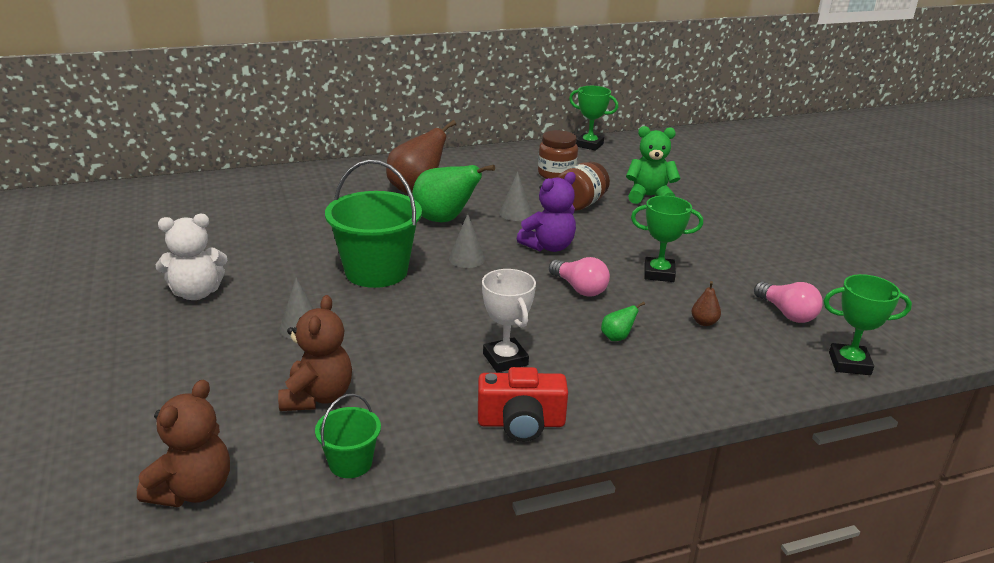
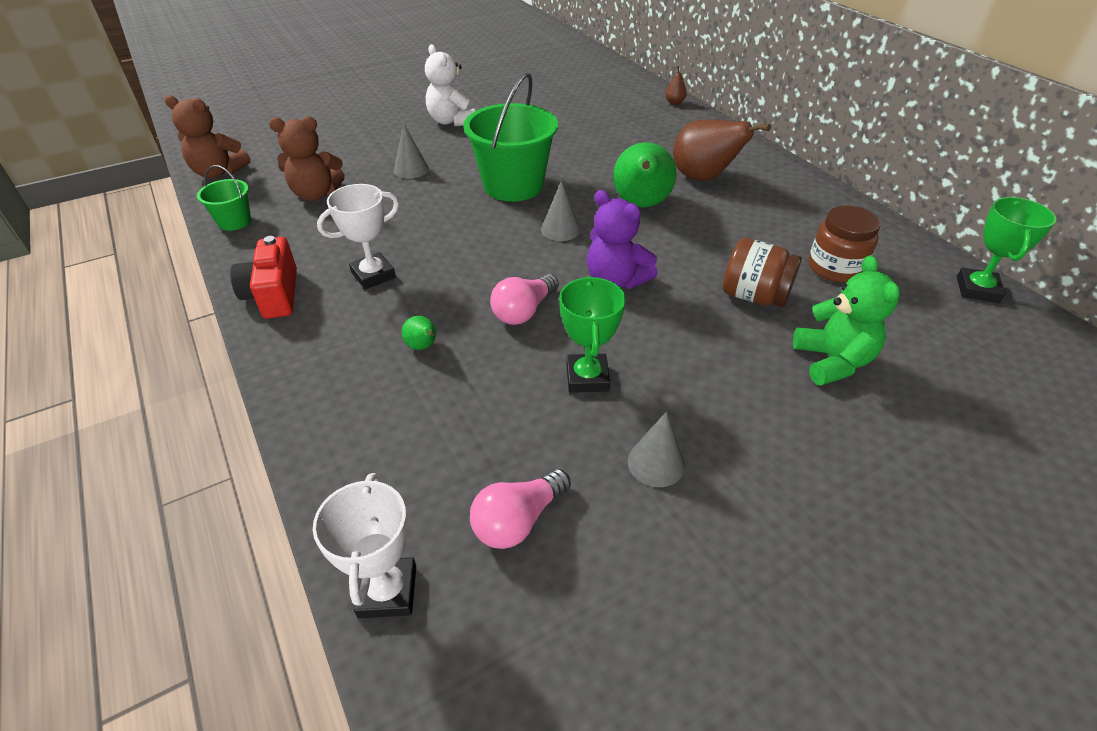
camera: 80 degrees right, 15 degrees up
(515, 213) = (689, 248): grey cone -> grey cone (656, 463)
(704, 322) = (471, 423): brown pear -> brown pear (674, 102)
(849, 363) = (388, 591): green trophy -> white trophy

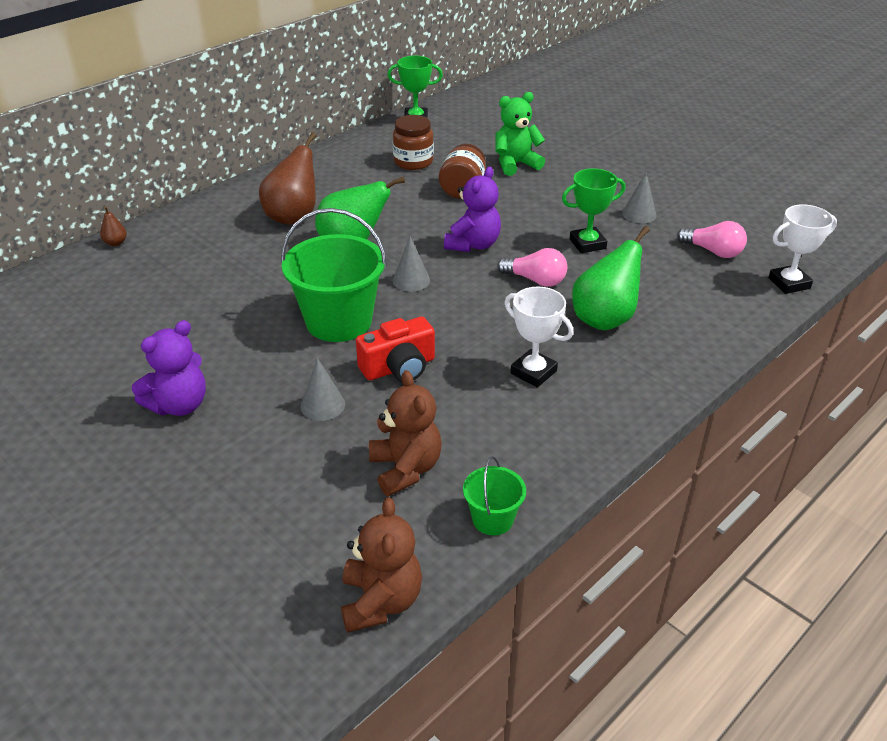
camera: 105 degrees left, 5 degrees down
(274, 294) = (596, 427): red camera -> red camera (399, 367)
(423, 346) = (605, 319): green pear -> green pear, size x2.33
(451, 121) = (179, 405): white teddy bear -> purple teddy bear

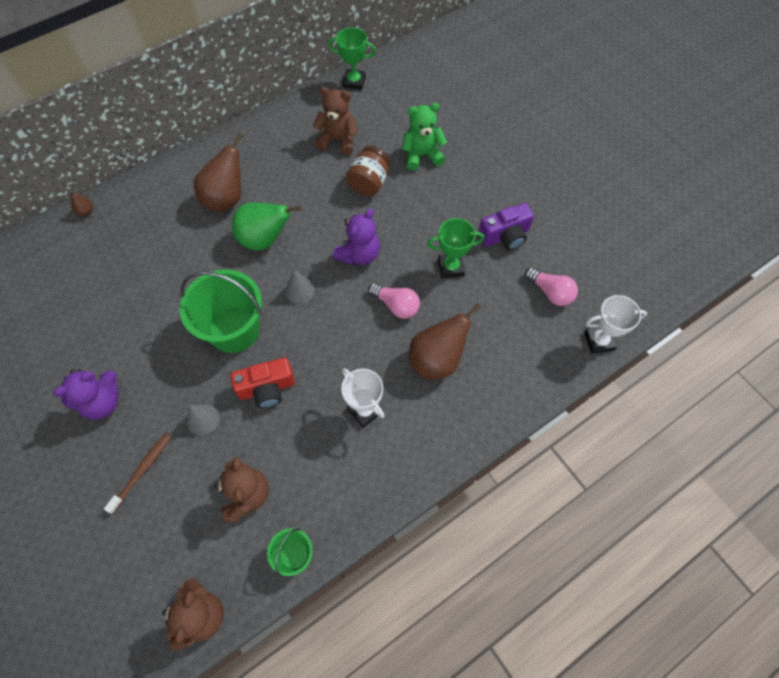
camera: 10 degrees right, 25 degrees up
(252, 464) = (142, 470): none -> brown toothbrush
(413, 162) = (338, 140): brown jar -> brown teddy bear
(605, 319) = (437, 359): green pear -> brown pear
(639, 214) = (505, 236): grey cone -> purple camera

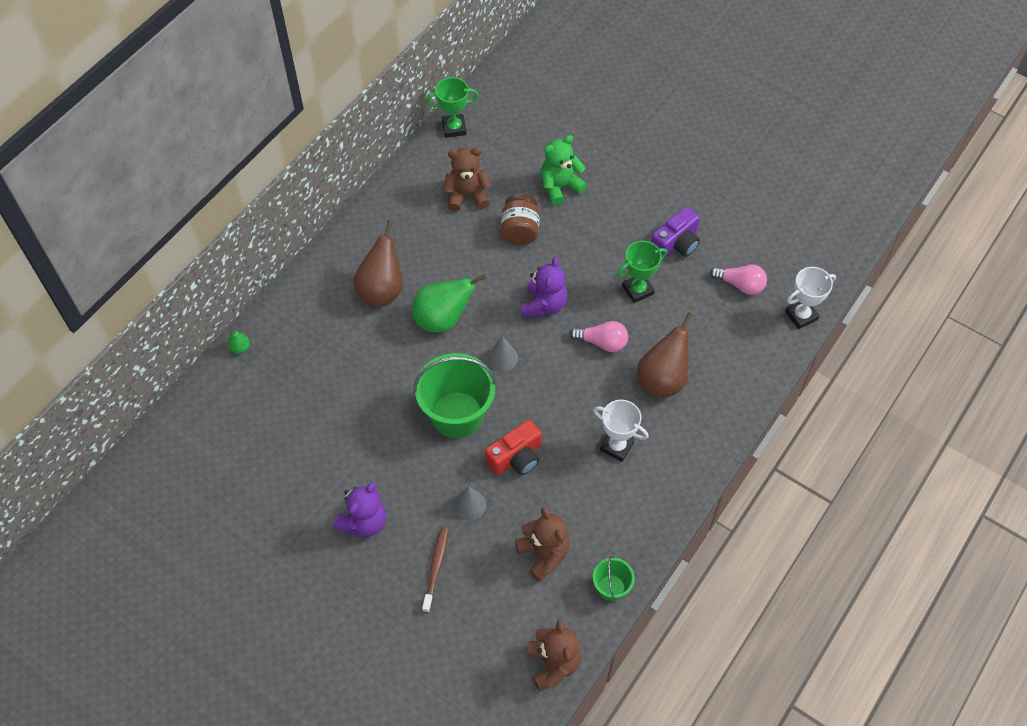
camera: 20 degrees left, 5 degrees down
(86, 211) = (240, 348): brown pear -> green pear

